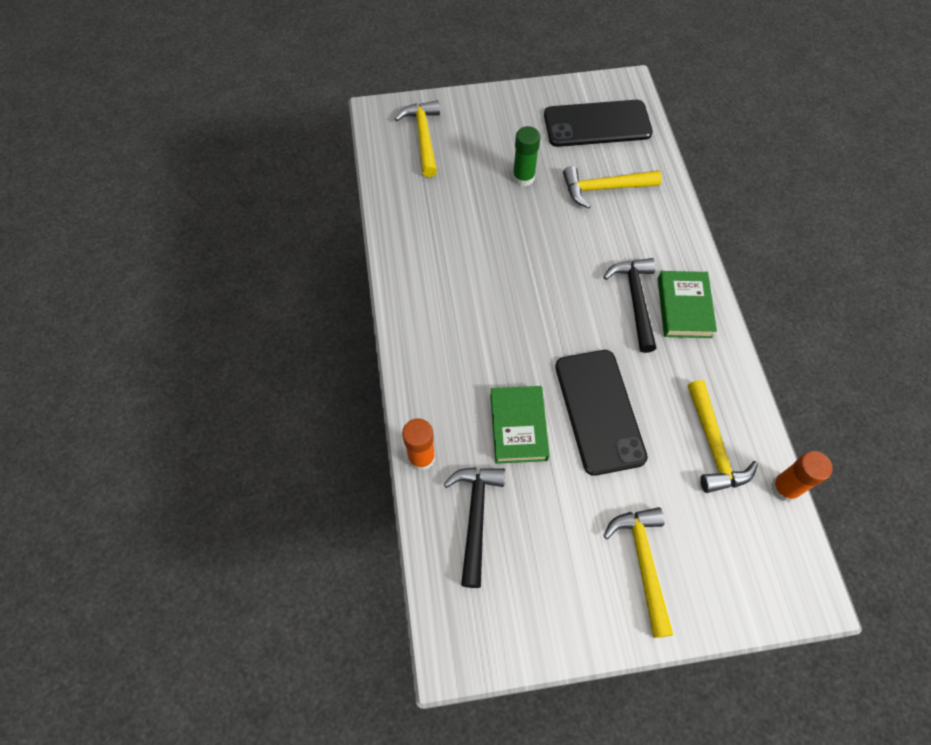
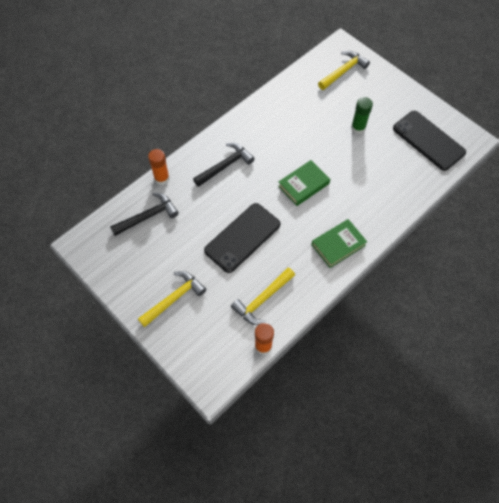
camera: 55 degrees right, 0 degrees up
(518, 427) = (207, 208): green book -> green book (303, 185)
(604, 188) = (385, 167): yellow hammer -> none
(635, 300) = (323, 220): black hammer -> black hammer (225, 165)

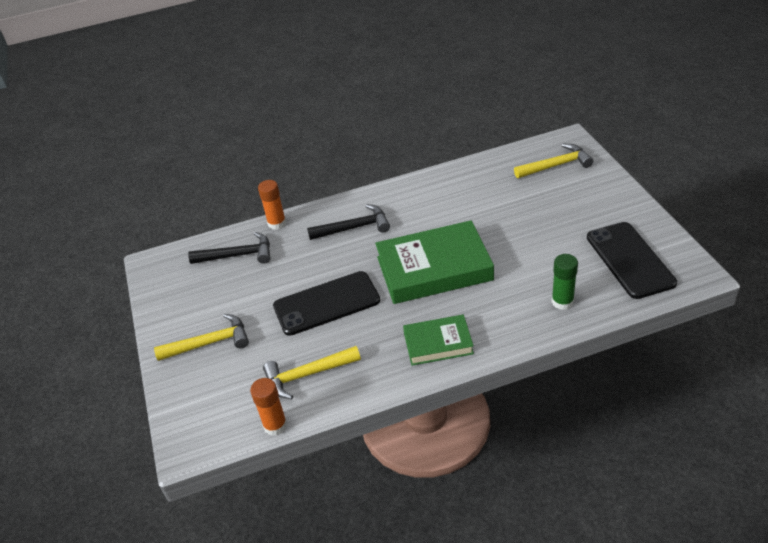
camera: 30 degrees right, 20 degrees down
(303, 185) = (434, 268): green book -> green book, size x1.79
(358, 128) = (540, 226): green glue stick -> green glue stick (562, 302)

